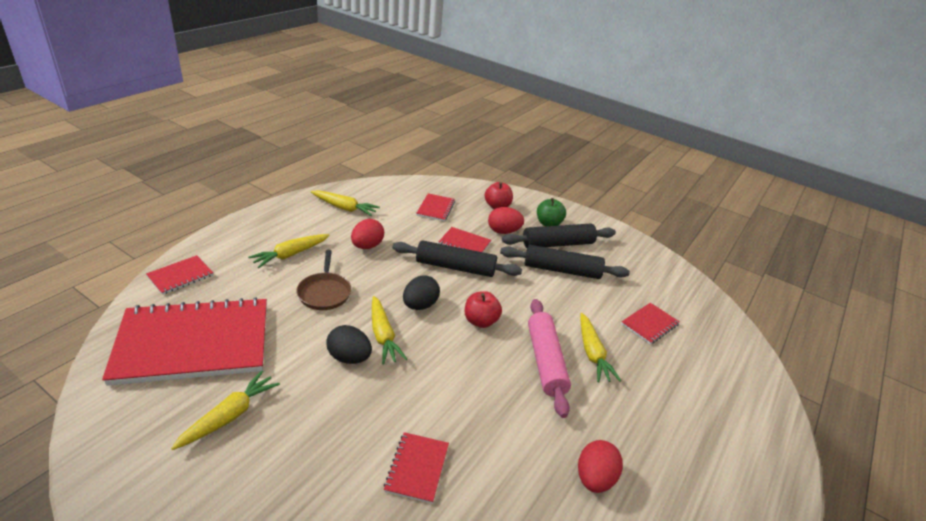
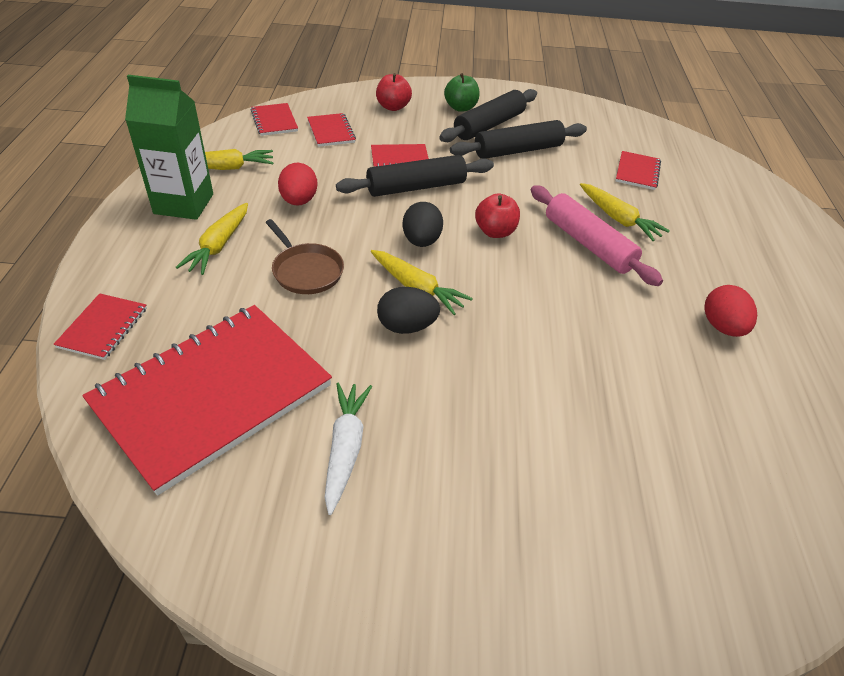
camera: 30 degrees left, 10 degrees up
(229, 416) = (345, 448): yellow carrot -> white carrot
(297, 221) = (184, 204): none -> green carton
(417, 468) = (579, 397): red notebook -> red notebook (274, 121)
(503, 231) = (425, 131): red egg -> none

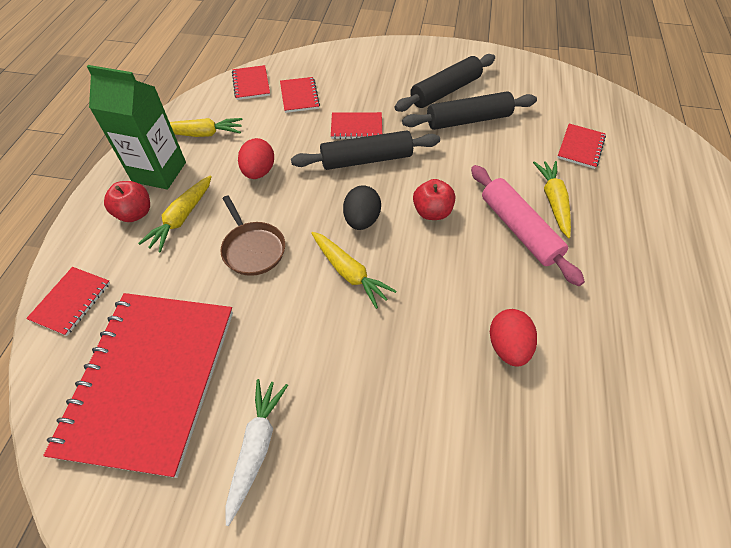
camera: 10 degrees right, 10 degrees up
(212, 395) = (151, 380): red notebook -> red notebook turned 45 degrees counterclockwise
(393, 107) = (359, 69): red apple -> red apple (135, 213)
(406, 326) = (333, 315): black egg -> none
(460, 108) = (422, 71): green apple -> none
(618, 219) = (553, 201): yellow carrot -> yellow carrot turned 150 degrees counterclockwise
(722, 327) = (637, 333): red egg -> red egg (507, 346)

